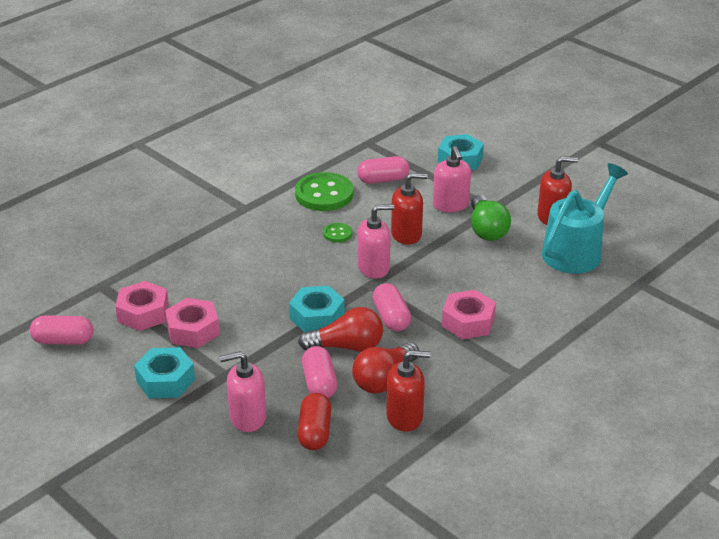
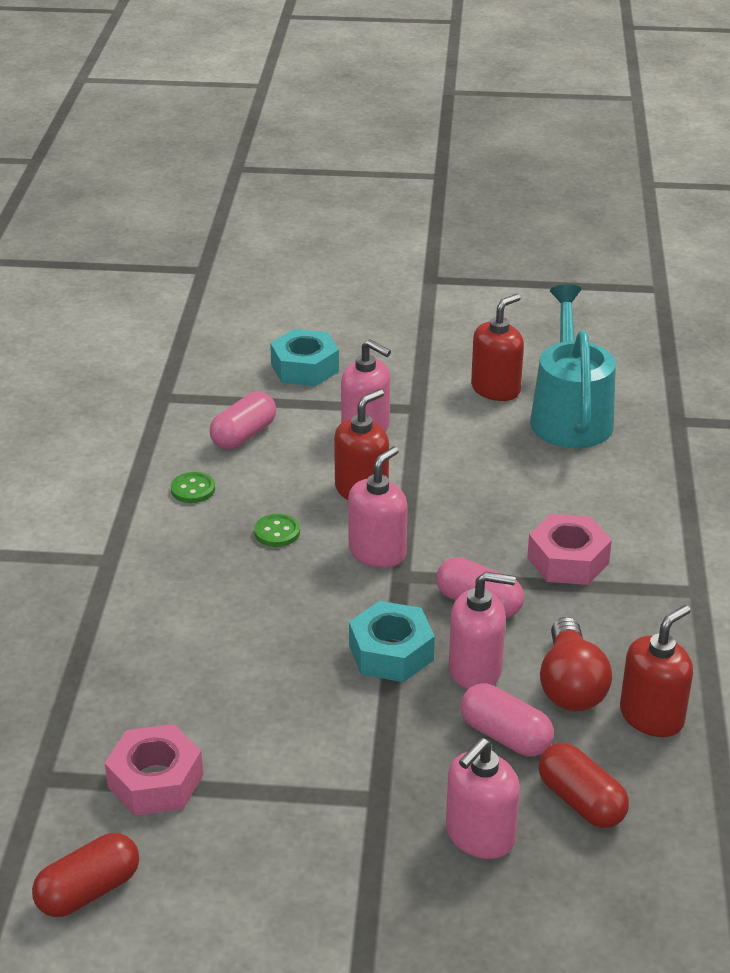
camera: 40 degrees left, 0 degrees up
(63, 341) = (89, 891): pink capsule -> red capsule
(165, 380) = (310, 855): turquoise nut -> none
(193, 330) = (256, 763): pink nut -> none
(324, 194) = (193, 489): green button -> green button, size x0.48
(347, 346) = (475, 670): red light bulb -> pink soap dispenser
(486, 229) = (444, 438): green light bulb -> none

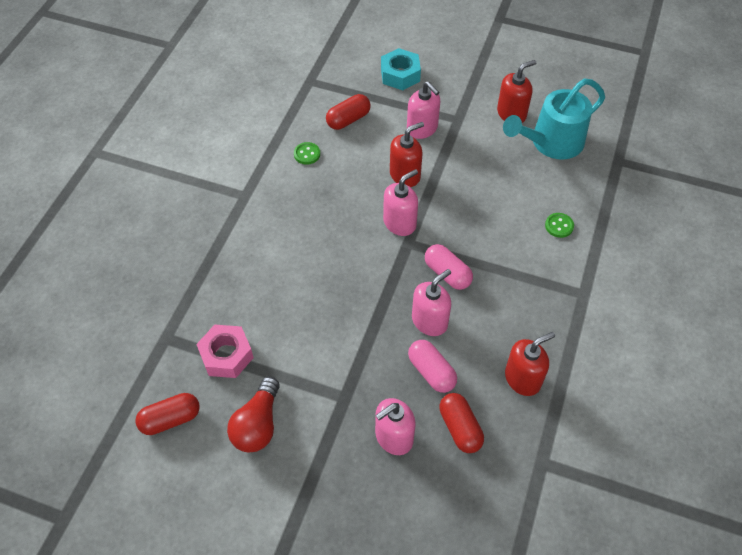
camera: 15 degrees right, 20 degrees up
(244, 435) = (348, 119): pink capsule -> red capsule
(277, 532) = (346, 196): green button -> green button (559, 226)
(391, 652) = (384, 297): turquoise nut -> none
(475, 670) = (429, 321): pink soap dispenser -> pink soap dispenser turned 60 degrees counterclockwise
(567, 560) = (511, 253): pink nut -> none
(569, 415) = (551, 143): turquoise watering can -> turquoise watering can turned 135 degrees counterclockwise
(571, 685) = (482, 345): red light bulb -> red light bulb (258, 424)

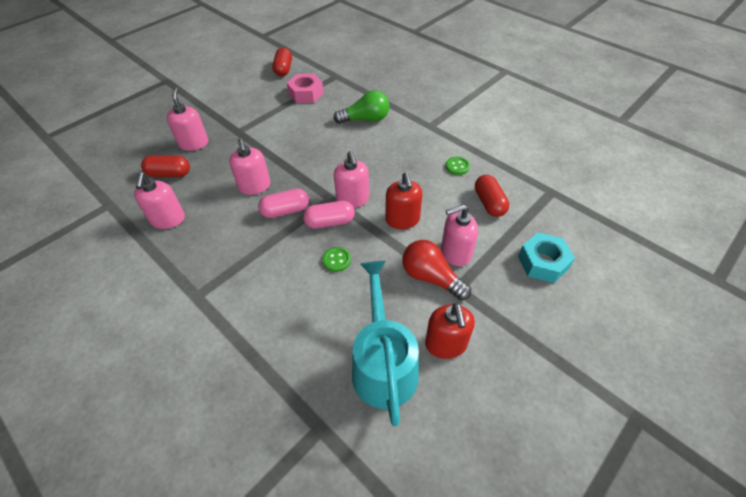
camera: 115 degrees right, 5 degrees down
(258, 262) = (365, 119): none -> green light bulb
(258, 424) = (253, 96): red light bulb -> red light bulb (431, 277)
(431, 372) = (218, 174): pink capsule -> pink capsule (330, 222)
(522, 379) = (168, 219): red soap dispenser -> pink soap dispenser
(559, 226) = (275, 313): green button -> green button (336, 260)

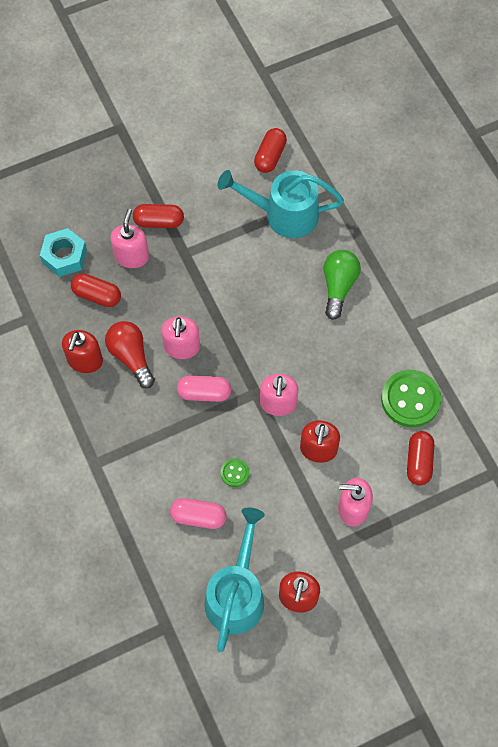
camera: 20 degrees right, 15 degrees up
(168, 219) = (85, 361): pink soap dispenser -> red soap dispenser
(211, 119) = (159, 222): none -> red capsule
(306, 94) = (283, 214): pink nut -> turquoise watering can
(330, 222) = (244, 424): pink capsule -> pink capsule (198, 517)
(365, 119) = (338, 286): green light bulb -> green light bulb turned 90 degrees counterclockwise
(431, 277) = (316, 527): red light bulb -> red light bulb (131, 357)
(457, 166) = (410, 399): green button -> green button, size x2.10
(543, 262) = (432, 552): turquoise nut -> turquoise nut (64, 256)

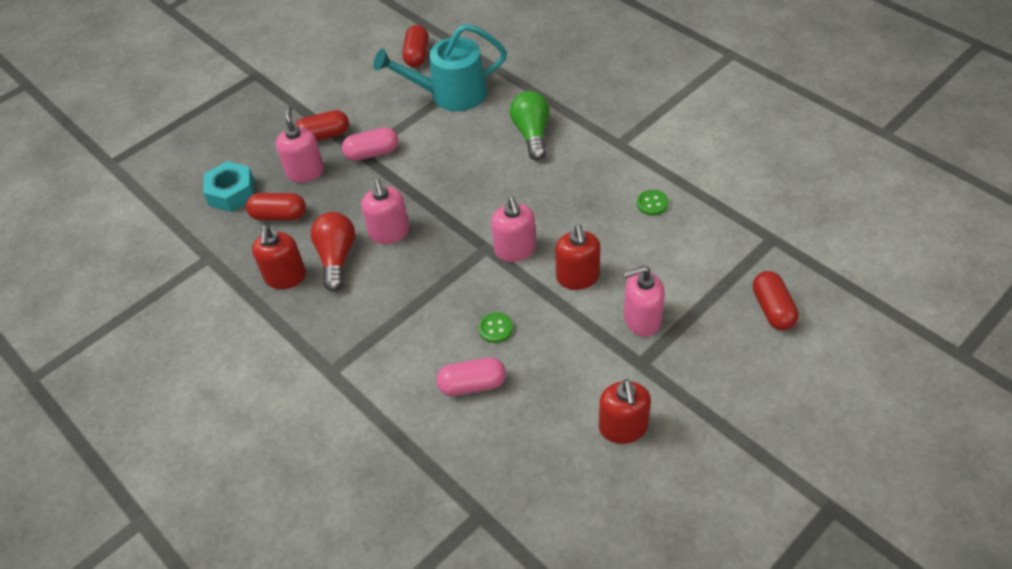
camera: 15 degrees left, 15 degrees down
(131, 357) = (336, 258): red light bulb -> red light bulb turned 45 degrees clockwise
(204, 393) = (430, 265): pink capsule -> pink capsule (372, 153)
(236, 593) = (550, 448): turquoise watering can -> none
(410, 399) = (652, 203): green button -> green button, size x0.48
(418, 462) = (689, 254): red capsule -> red capsule (772, 309)

